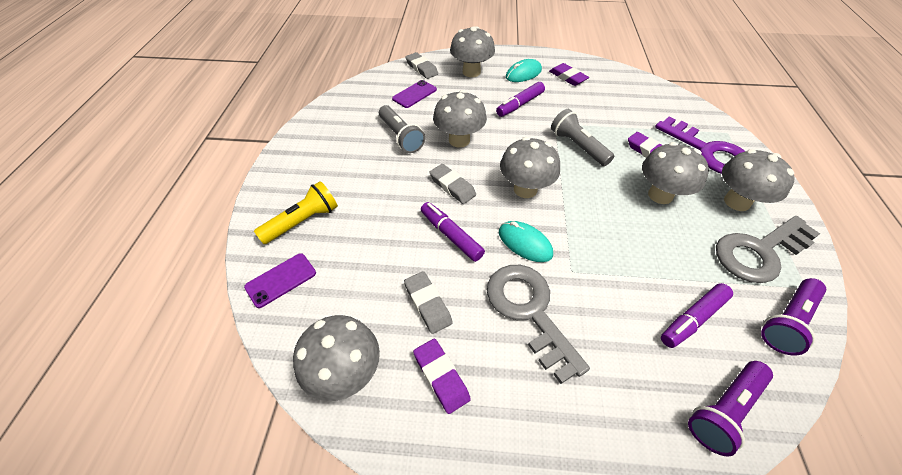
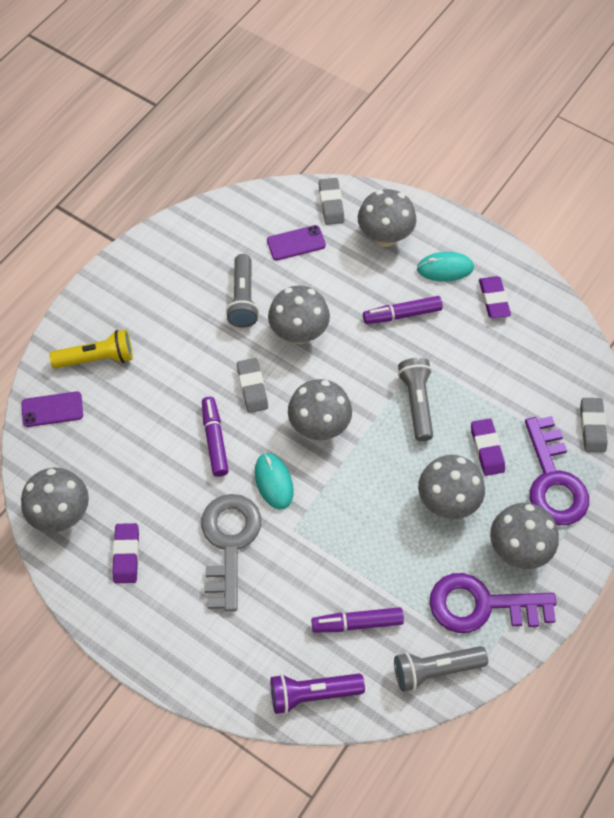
camera: 30 degrees right, 10 degrees up
(427, 304) = (153, 493): grey eraser -> grey eraser (592, 427)
(759, 252) = (482, 605): grey key -> purple key
(786, 321) = (435, 669): purple flashlight -> grey flashlight

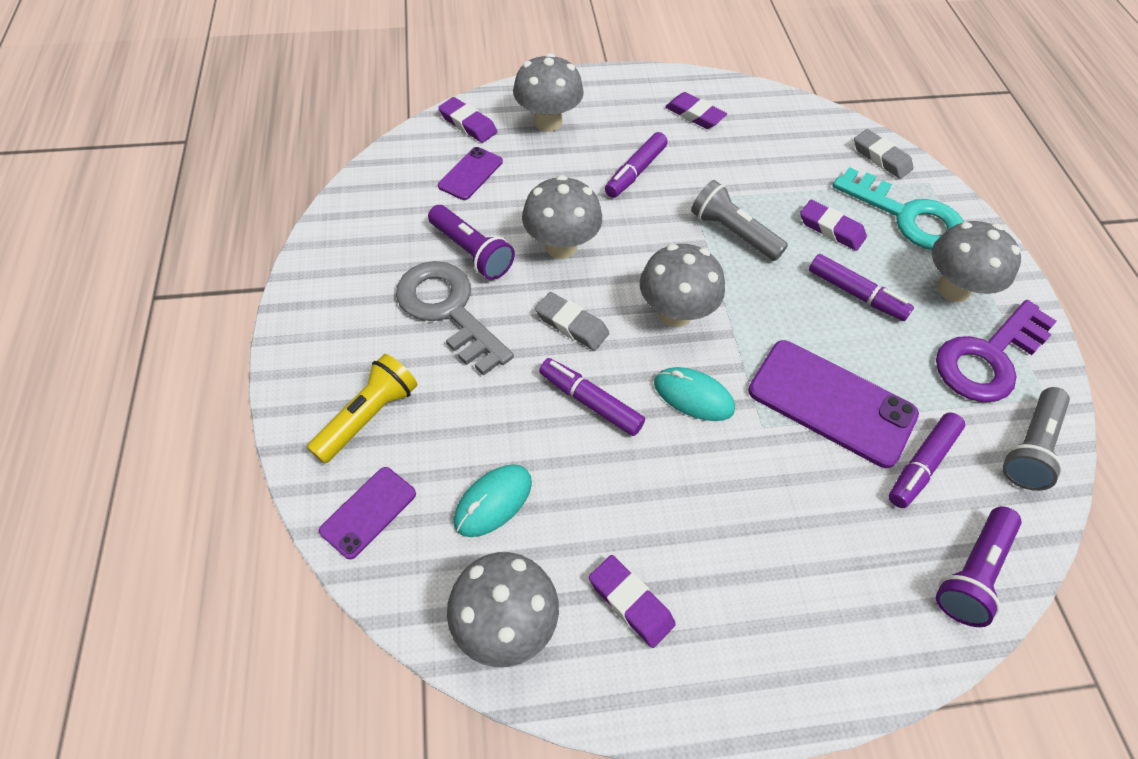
camera: 45 degrees left, 5 degrees down
(229, 543) = (721, 493): grey key -> grey key (448, 310)
(243, 299) = (471, 252): grey flashlight -> purple flashlight
(331, 204) = (468, 124): grey eraser -> purple eraser
(348, 549) = (831, 403): none -> purple phone
(445, 268) = (628, 116): turquoise mouse -> turquoise mouse (493, 501)
(447, 501) = (856, 294): grey mushroom -> purple marker
(553, 480) = (907, 216): purple key -> turquoise key

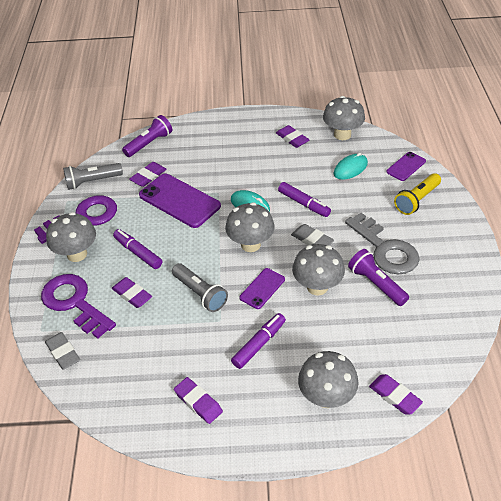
camera: 170 degrees left, 10 degrees down
(471, 174) = (385, 345): purple phone -> purple phone (262, 288)
(907, 216) = (74, 303): turquoise key -> purple key
(921, 464) = (148, 176): purple marker -> purple eraser
(1029, 447) = (92, 181): grey flashlight -> grey flashlight turned 150 degrees counterclockwise

